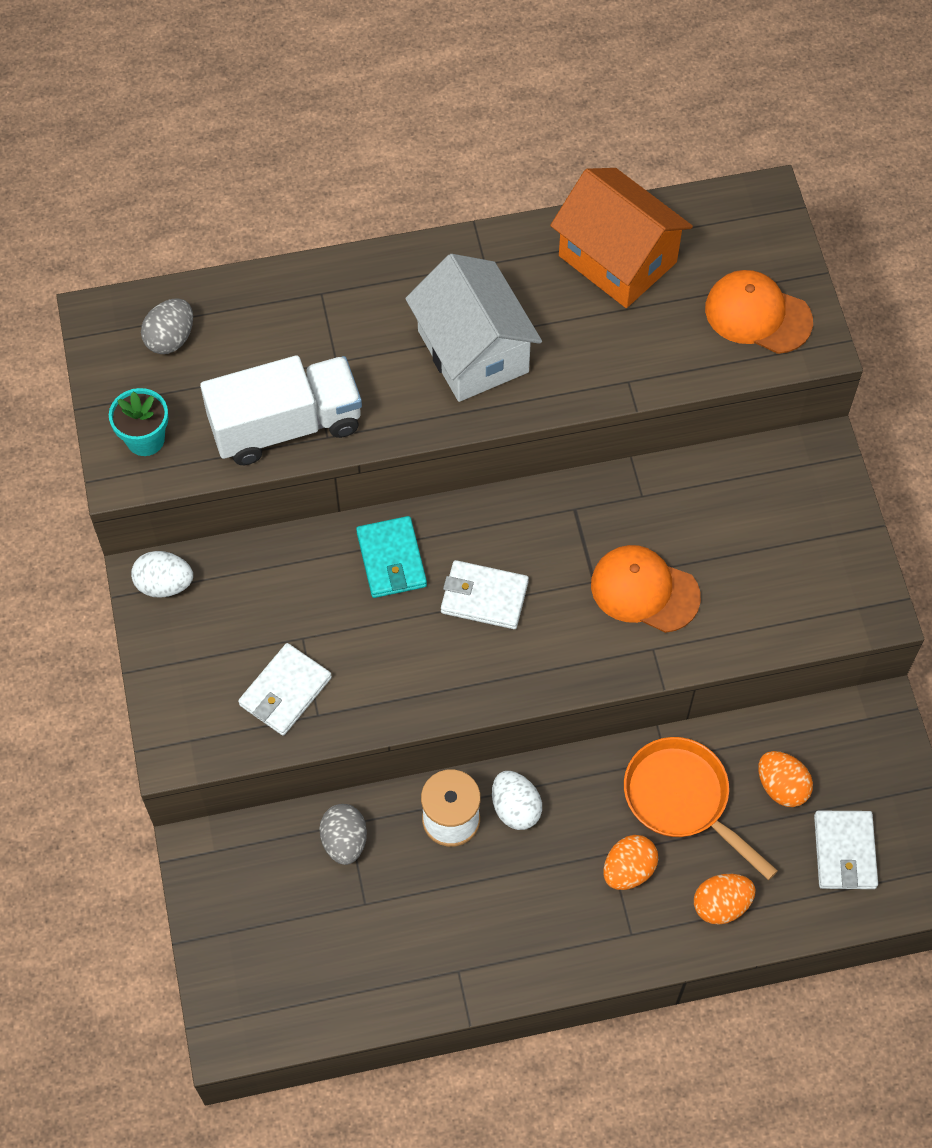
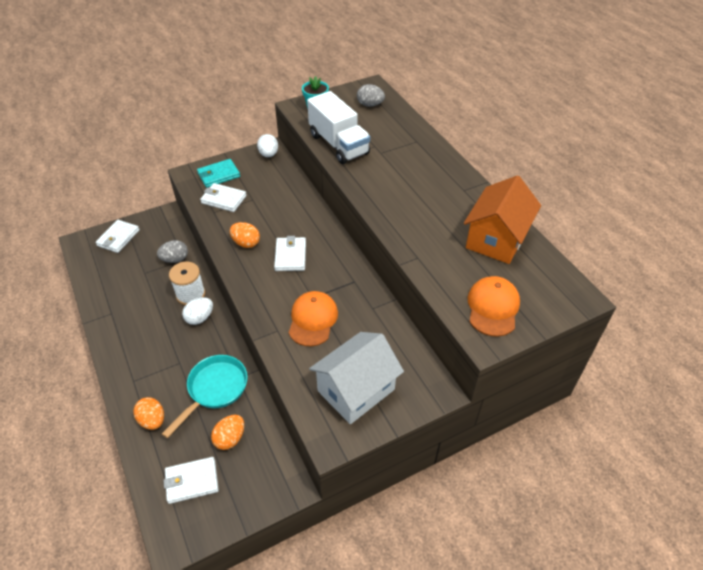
camera: 75 degrees right, 15 degrees down
(241, 953) = (118, 238): none -> white wallet
(391, 559) = (302, 219): turquoise wallet -> turquoise wallet (219, 175)
(473, 351) = (408, 195): white house -> white house (356, 390)
(628, 870) = (170, 372): orange egg -> orange egg (246, 243)
(682, 799) = (215, 389): orange pan -> turquoise pan

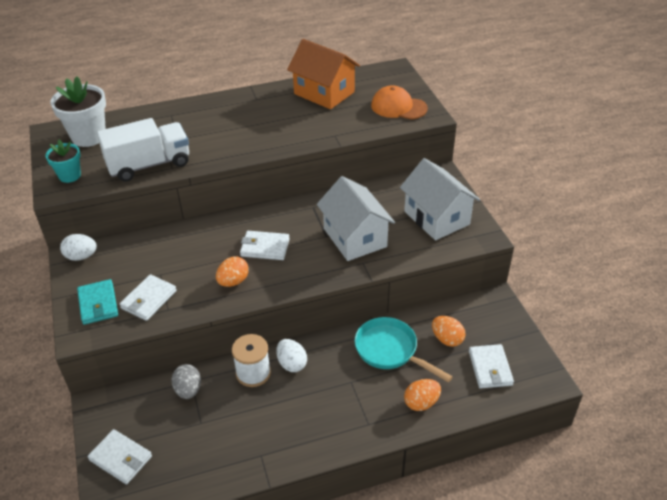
camera: 80 degrees left, 5 degrees down
(313, 320) = (355, 237): orange cap -> white house
(370, 105) = (88, 136): grey egg -> white flower pot

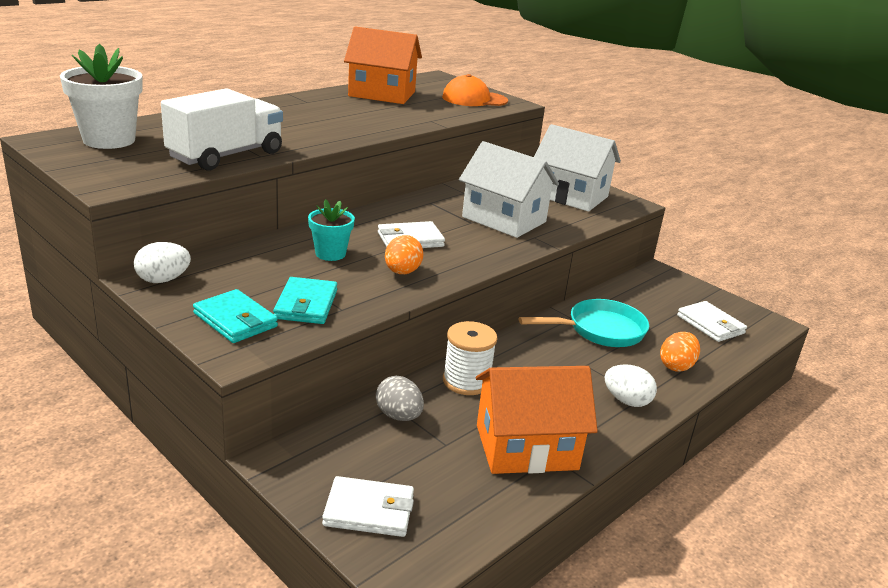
camera: 30 degrees left, 15 degrees down
(70, 175) = (117, 173): turquoise flower pot -> turquoise flower pot (330, 254)
(149, 299) = (306, 304): white wallet -> turquoise wallet
(249, 442) = (526, 447): none -> orange house
(292, 364) = (504, 363): white egg -> white egg (626, 401)
(390, 351) = (600, 330): turquoise pan -> turquoise pan turned 150 degrees clockwise
(447, 339) = (646, 310): orange egg -> none

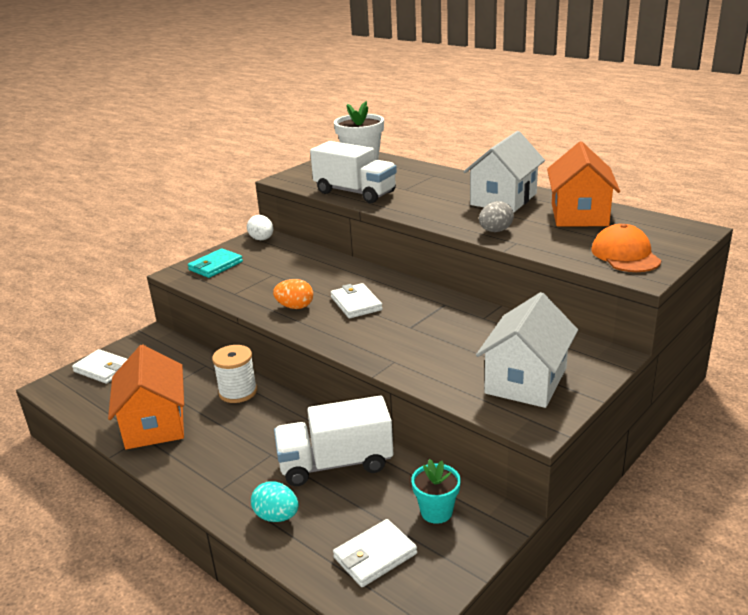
camera: 90 degrees right, 0 degrees up
(306, 304) = (238, 282): turquoise wallet -> none
(330, 254) = (317, 278): turquoise flower pot -> turquoise flower pot (436, 512)
(369, 511) = (103, 369): white wallet -> white wallet turned 60 degrees counterclockwise
(398, 416) = (194, 368): grey egg -> grey egg (495, 231)
(504, 219) = (426, 343): white house -> white house (503, 199)
(600, 330) = (336, 464): turquoise pan -> white truck
(626, 401) = (214, 478): white egg -> none
(676, 366) = (276, 516): orange egg -> turquoise egg

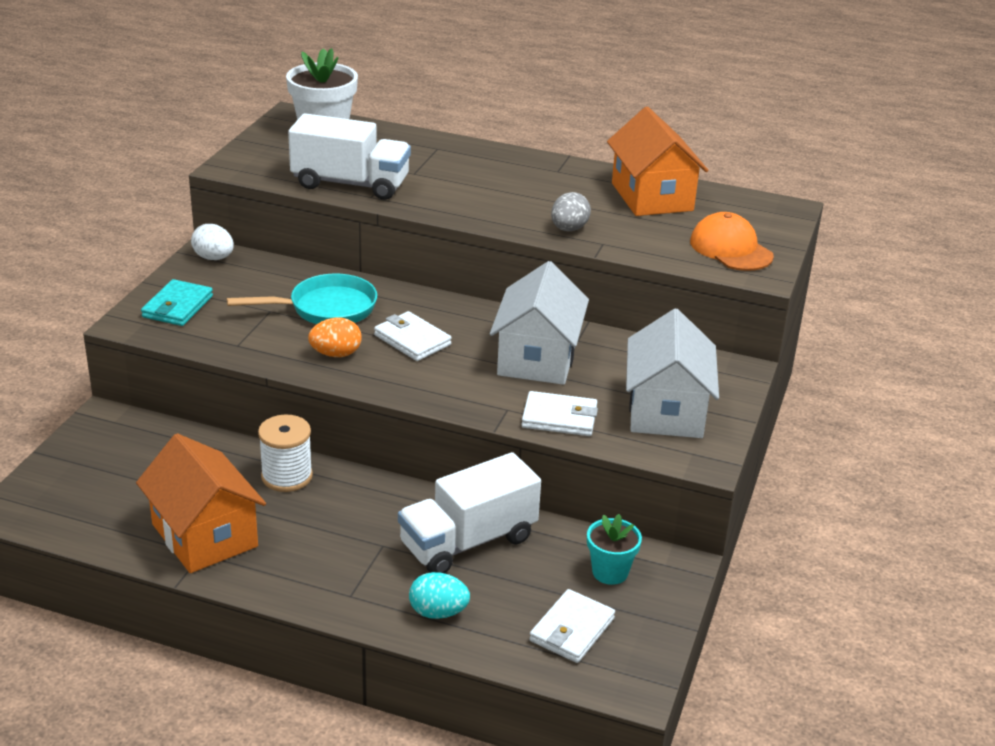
camera: 25 degrees left, 5 degrees up
(103, 369) = (69, 475): white wallet -> white wallet (559, 418)
(310, 277) = (326, 309): none -> turquoise pan
(503, 199) = (550, 180): white house -> white house (537, 358)

